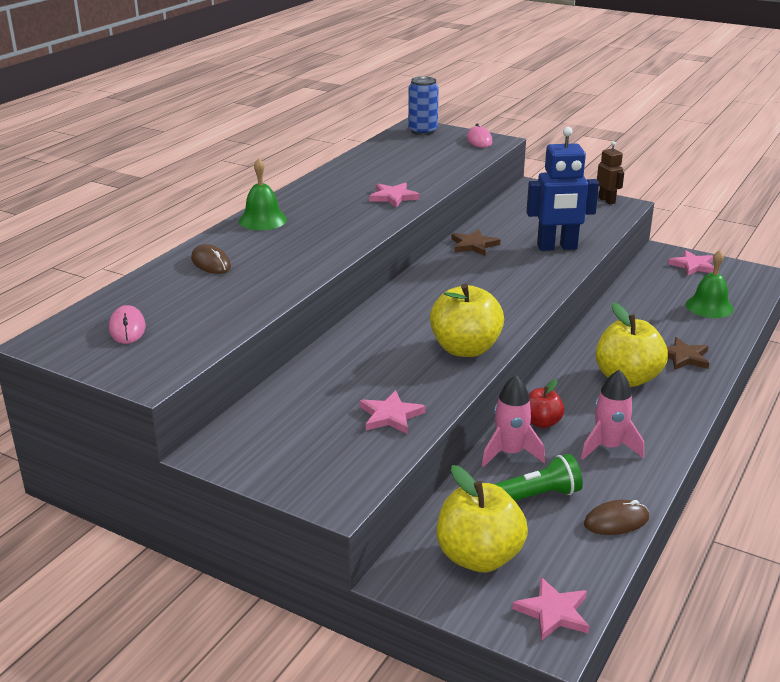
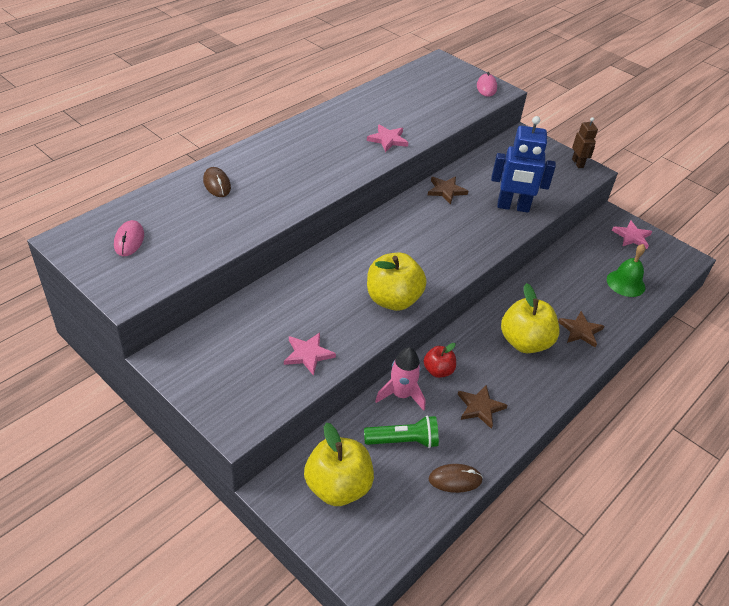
camera: 10 degrees right, 15 degrees up
(262, 220) = (274, 145): green bell -> none
(422, 131) = (444, 68): blue can -> none
(553, 612) = (372, 551): pink star -> none
(608, 447) = (480, 407): pink rocket -> brown star

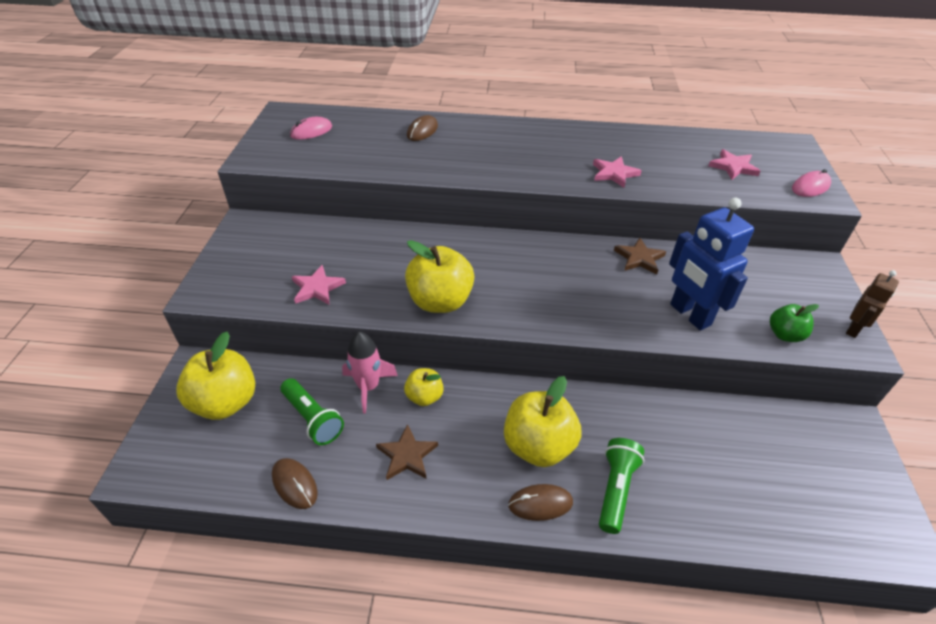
camera: 55 degrees right, 0 degrees up
(438, 371) = (424, 397): red apple -> yellow apple
(560, 187) = (784, 335): none -> green apple
(565, 367) = (540, 504): none -> brown mouse
(580, 331) = (615, 489): brown star -> green flashlight
(625, 283) = (756, 497): green bell -> none
(632, 236) = (850, 463): pink star -> pink star (733, 167)

